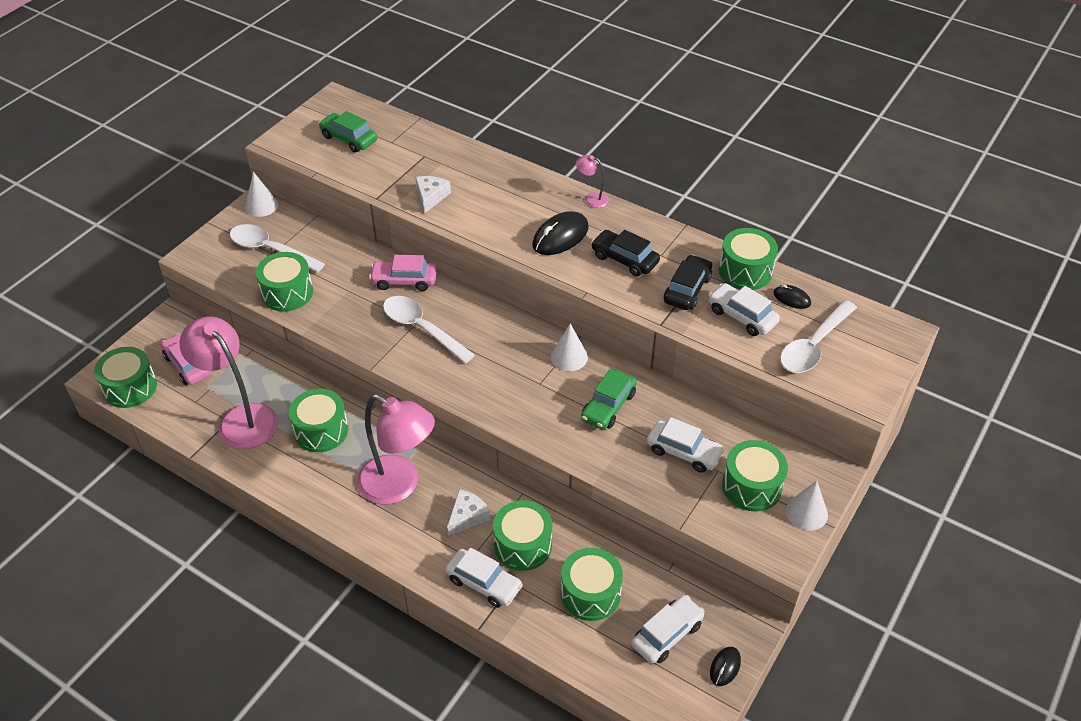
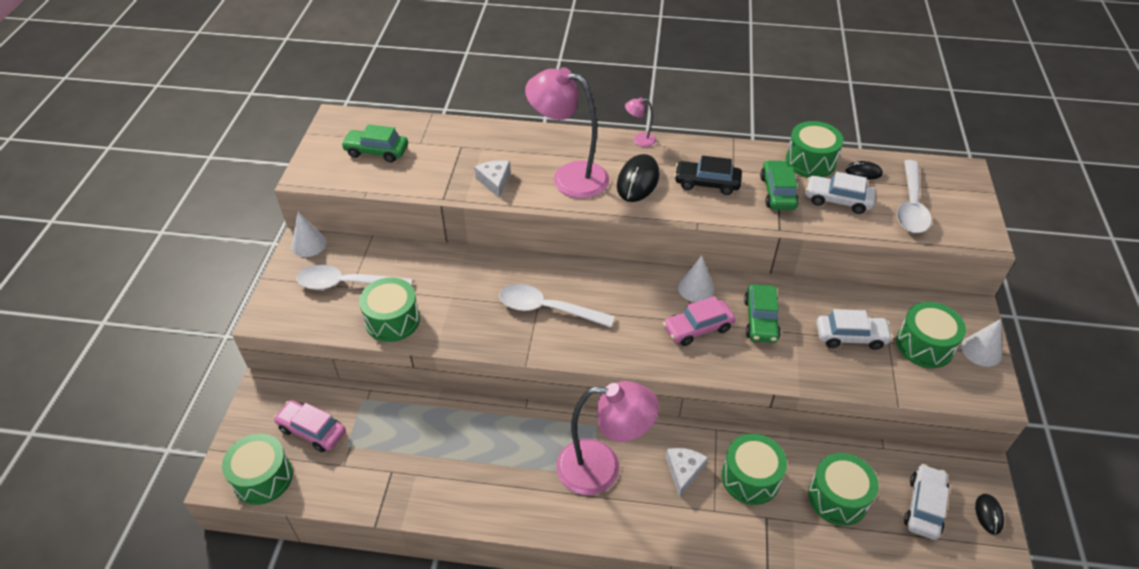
camera: 25 degrees left, 0 degrees up
(241, 418) = (403, 464): pink lamp -> pink lamp (569, 177)
(321, 430) = (492, 444): green drum -> none
(404, 281) = (499, 270): pink car -> pink car (698, 328)
(484, 583) = (742, 529): white car -> none
(687, 289) = (777, 192): black car -> green car

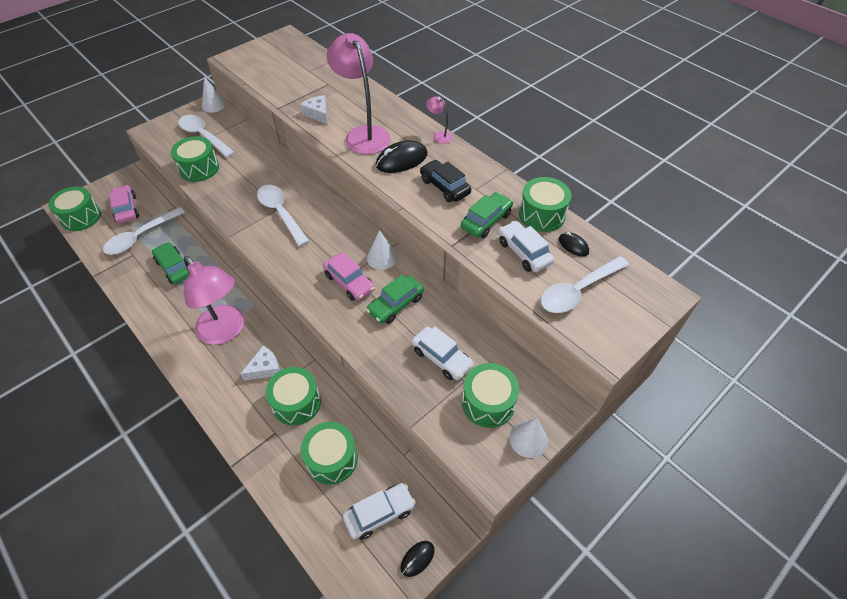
camera: 40 degrees right, 5 degrees up
(374, 447) = (140, 237): none -> white spoon
(376, 151) = (280, 64): green car -> green car (174, 268)
(494, 181) = (318, 114): white cheese -> white cheese turned 60 degrees counterclockwise
(698, 328) = (349, 282): pink car -> pink car turned 150 degrees counterclockwise

